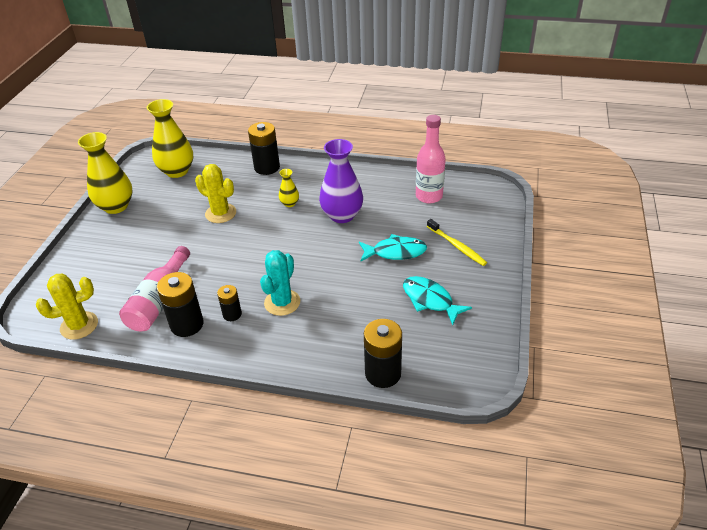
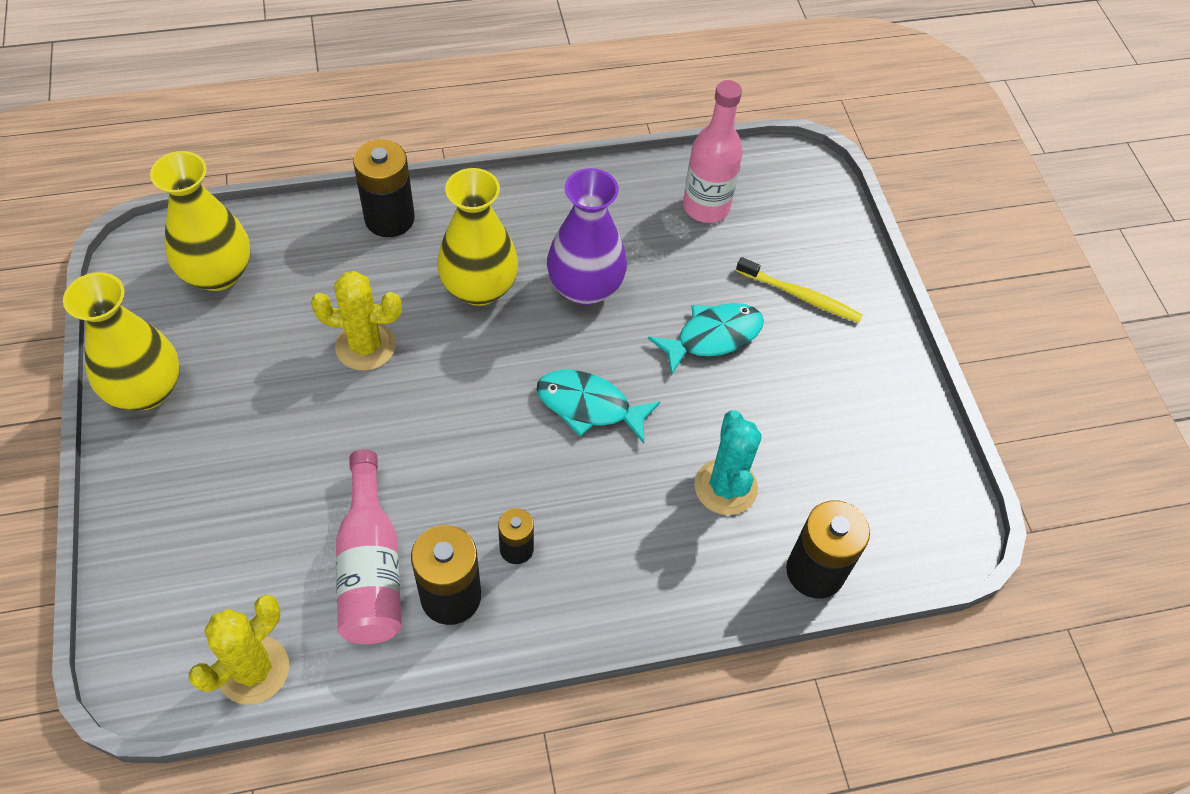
camera: 30 degrees left, 15 degrees up
(282, 302) = (586, 496): turquoise cactus -> turquoise cactus (725, 487)
(289, 203) = (479, 288): yellow vase -> yellow vase, size x2.07
(430, 300) = (813, 413): turquoise fish -> turquoise fish (589, 406)

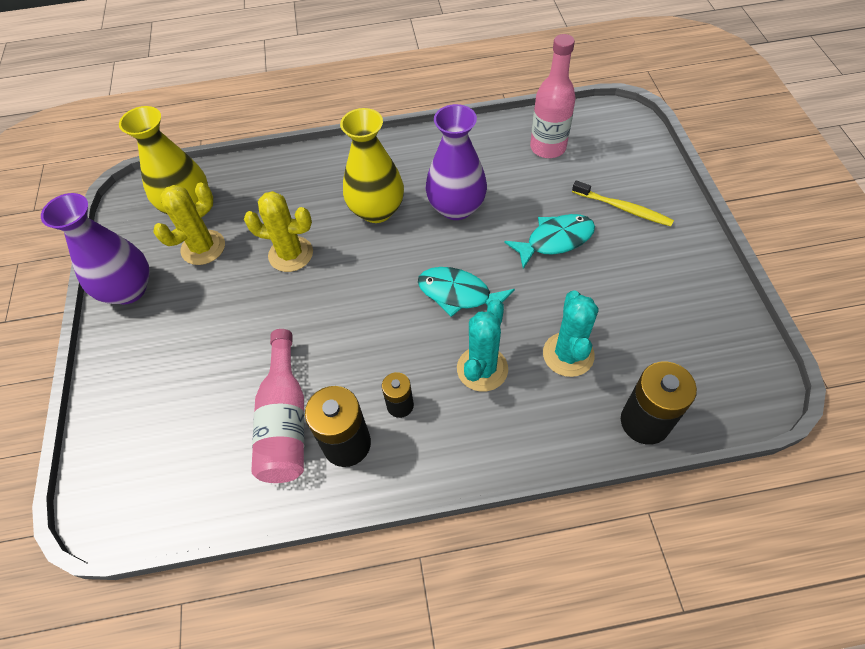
camera: 10 degrees right, 0 degrees up
(146, 390) = (128, 290): yellow vase -> purple vase
(253, 670) = (188, 503): yellow cactus -> yellow cactus (203, 247)
(389, 218) = (313, 164): black battery -> none
(619, 504) = (482, 369): none -> turquoise cactus

